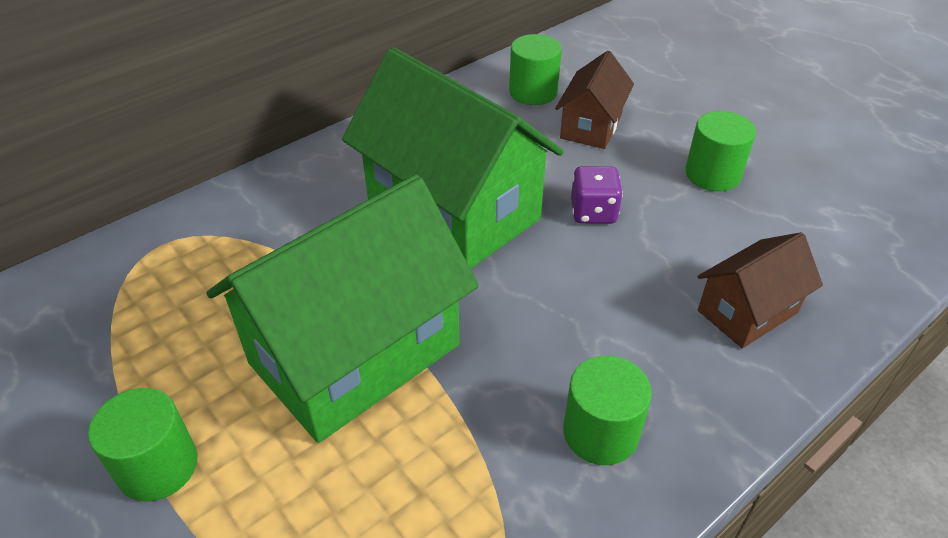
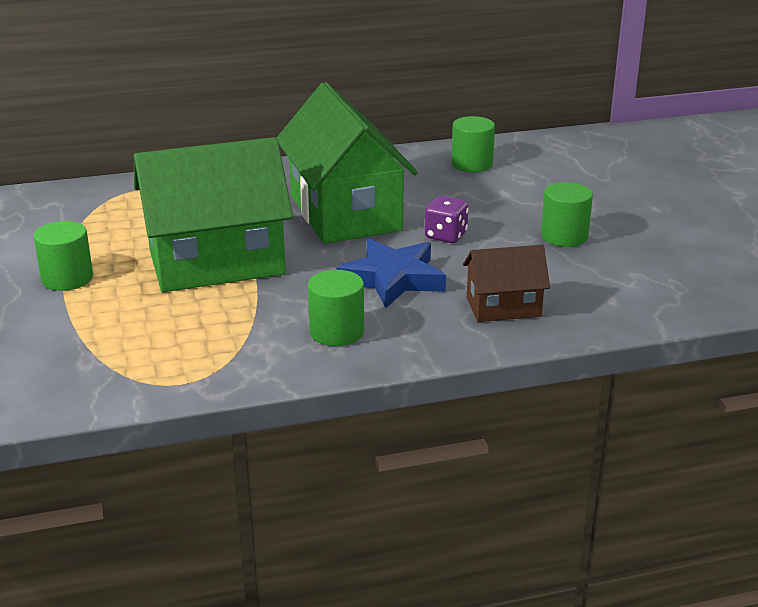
camera: 25 degrees right, 15 degrees down
(591, 126) = (496, 191): brown house -> none
(592, 307) = (393, 279): none -> blue star

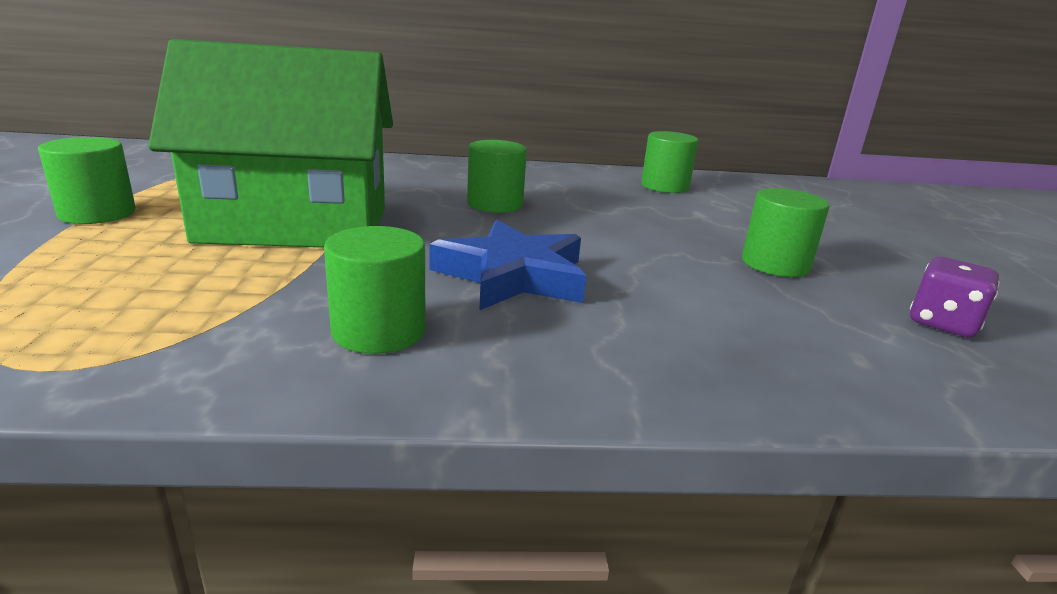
camera: 10 degrees right, 5 degrees down
(345, 213) = (495, 204): green house -> green cylinder
(446, 236) = (610, 241): purple dice -> purple dice (942, 323)
(503, 307) = (669, 339): brown house -> none

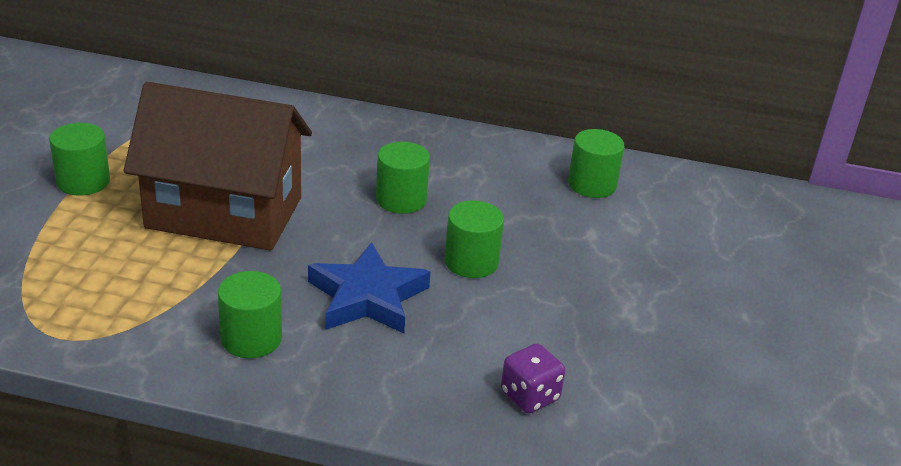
camera: 15 degrees right, 10 degrees up
(295, 225) = (224, 213): green house -> brown house
(775, 264) = (600, 313): green cylinder -> green cylinder (471, 262)
(942, 323) = (677, 399): purple dice -> purple dice (530, 396)

